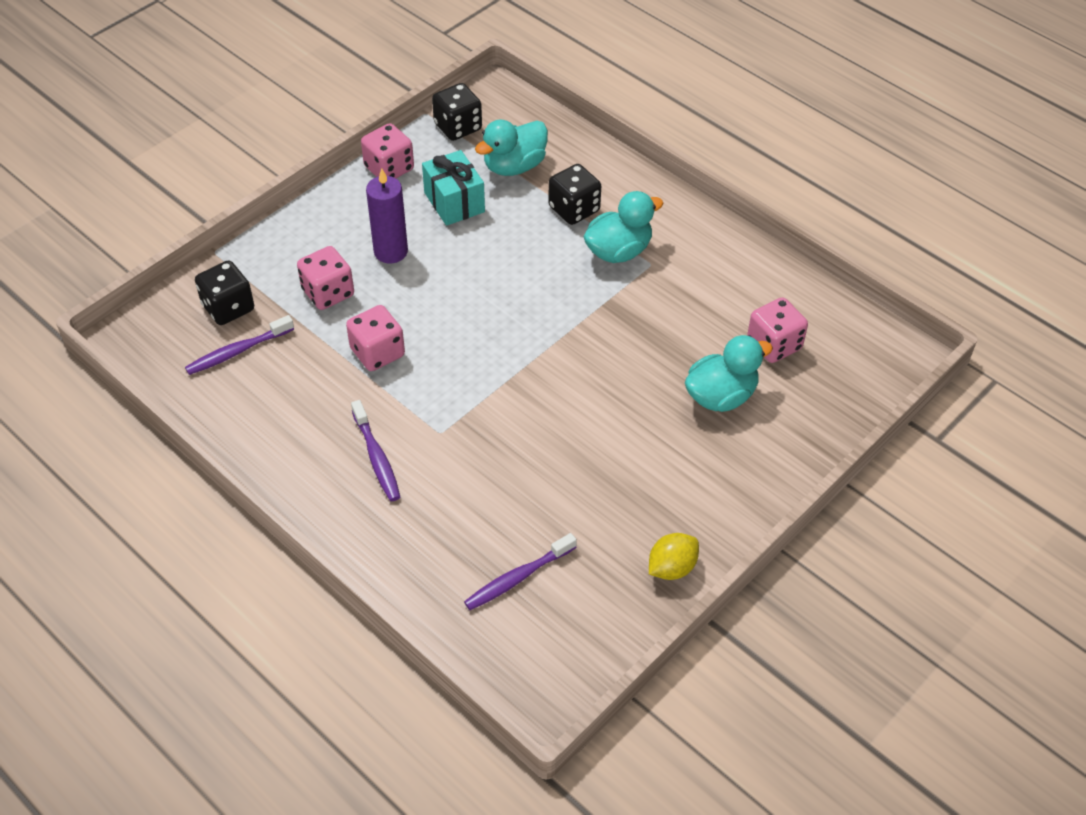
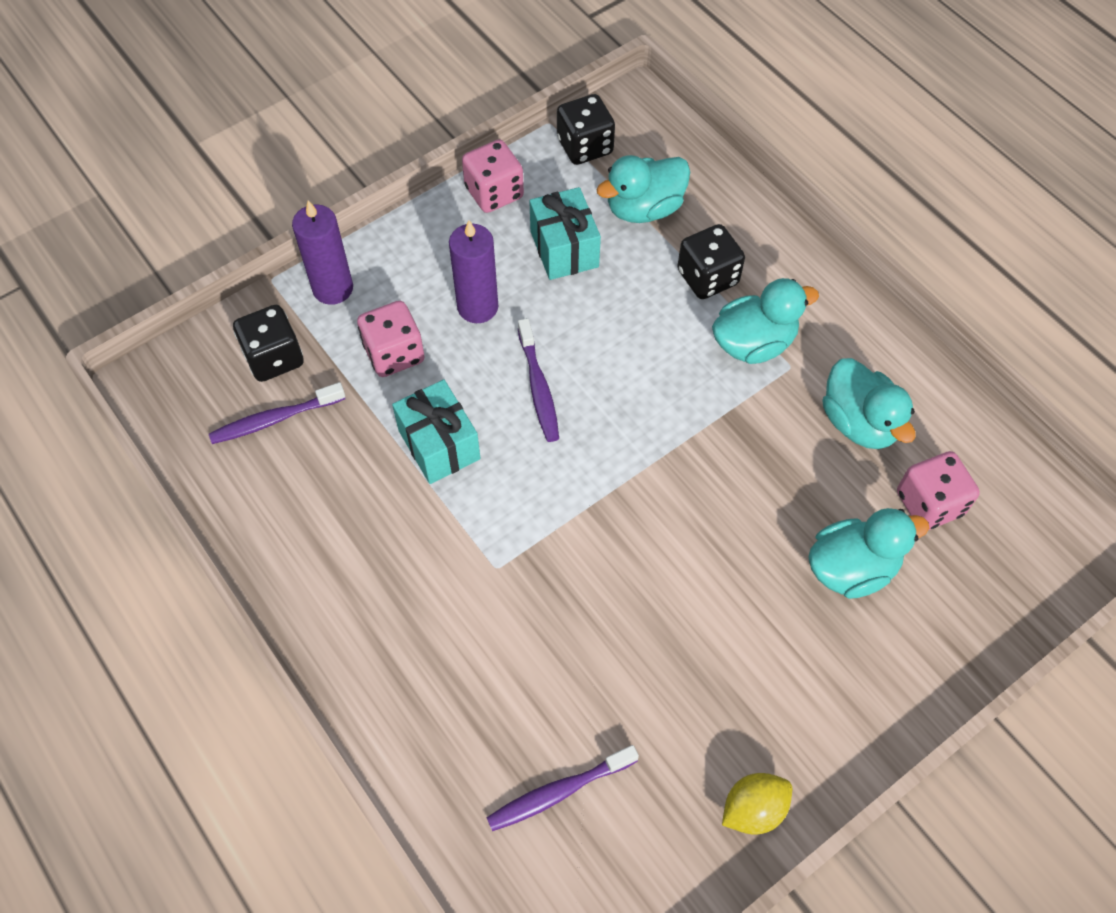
camera: 10 degrees right, 10 degrees up
(268, 252) = (333, 288): none -> purple candle
(376, 457) = (414, 592): purple toothbrush -> purple toothbrush (538, 387)
(377, 352) = (439, 444): pink dice -> turquoise gift
(711, 296) = (859, 422): none -> turquoise duck

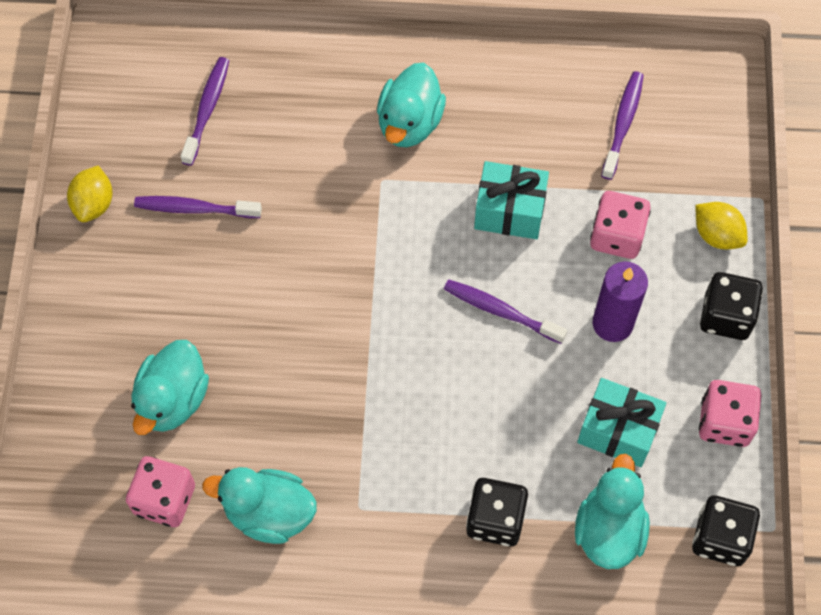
camera: 130 degrees right, 5 degrees up
(274, 358) = (680, 156): black dice -> black dice (726, 316)
(333, 288) = (717, 235): purple candle -> yellow lemon
(671, 707) = (194, 208): none -> purple toothbrush
(753, 343) = (403, 499): turquoise duck -> turquoise duck (409, 123)

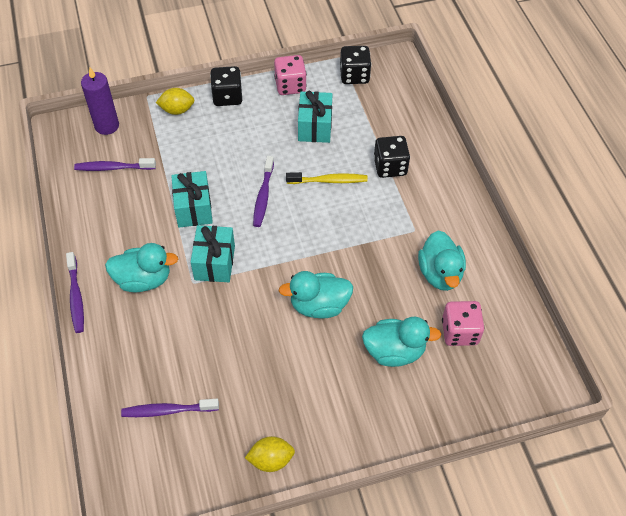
camera: 110 degrees left, 10 degrees down
(194, 208) = (252, 389): purple toothbrush -> purple toothbrush (76, 297)
(404, 215) = (214, 263): none -> turquoise gift
(498, 415) = (329, 181): none -> yellow toothbrush
(609, 529) = (371, 119): turquoise duck -> turquoise duck (319, 305)
(612, 323) = (251, 143): purple candle -> purple candle (107, 126)
(616, 236) = (193, 154): pink dice -> none
(717, 235) = (177, 110): yellow lemon -> yellow lemon turned 60 degrees clockwise

